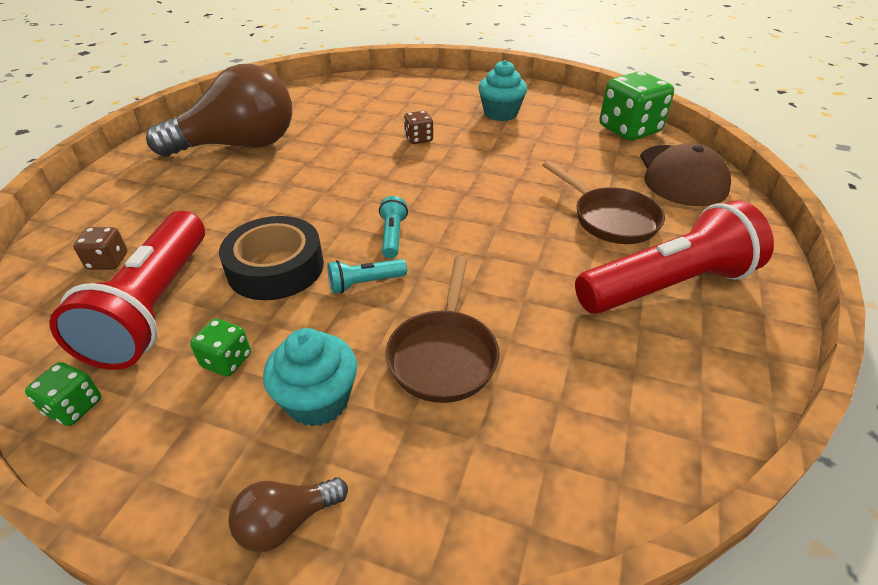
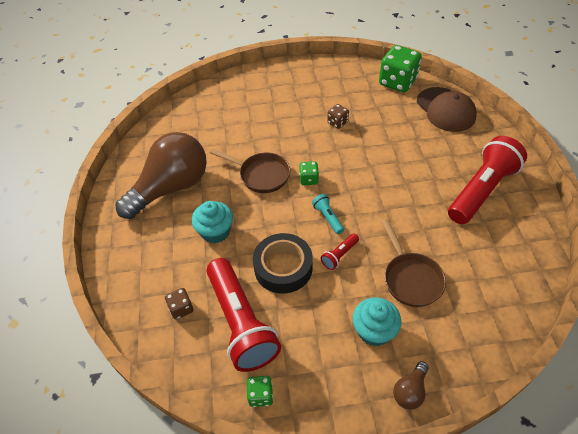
camera: 25 degrees left, 10 degrees up
(227, 360) = (311, 333): green dice -> green dice (309, 179)
(365, 283) = (339, 255): turquoise flashlight -> red flashlight
(418, 139) = (282, 136): brown dice -> brown dice (337, 122)
(500, 113) = (315, 95): turquoise cupcake -> turquoise cupcake (215, 232)
(610, 219) = (429, 157): brown pan -> brown pan (261, 175)

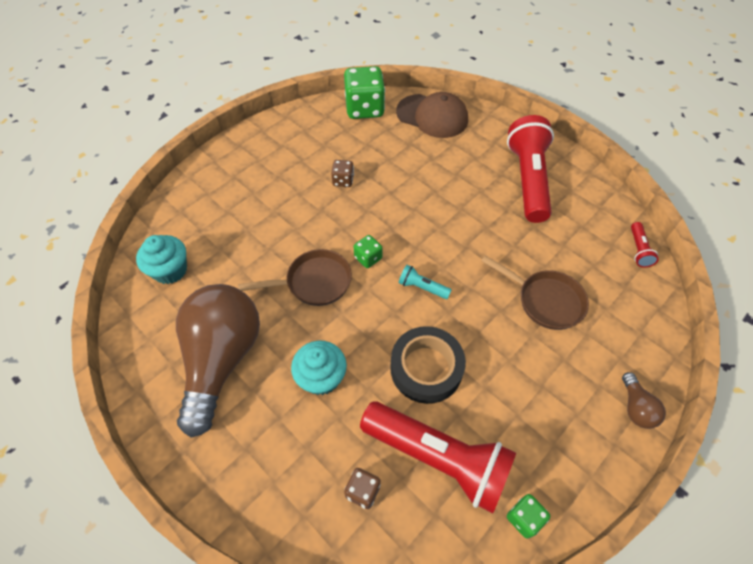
camera: 40 degrees left, 5 degrees up
(339, 255) = (467, 319): red flashlight -> red flashlight (638, 250)
(374, 331) = (560, 373): turquoise cupcake -> turquoise cupcake (170, 270)

